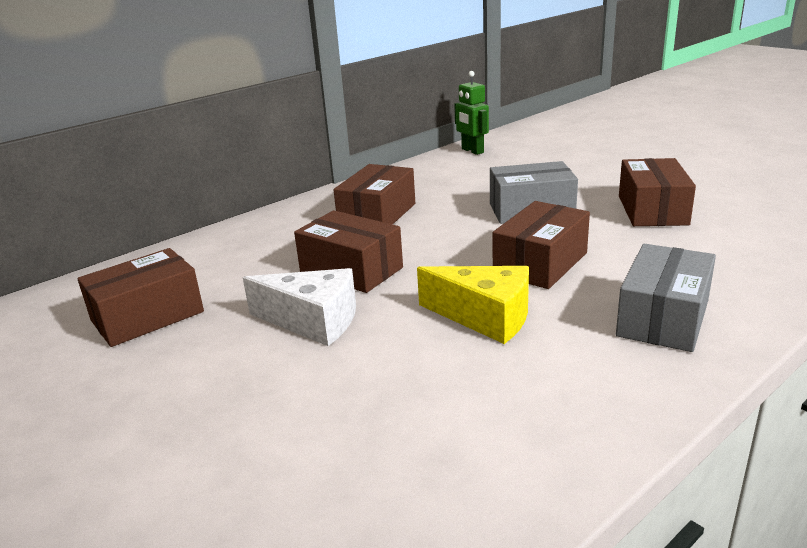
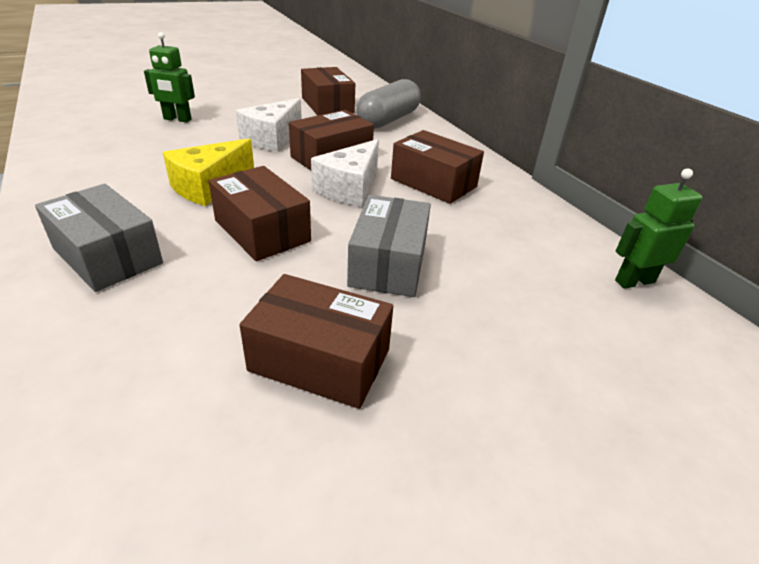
camera: 100 degrees right, 10 degrees up
(202, 262) = (388, 120): none -> grey capsule
(272, 437) = (177, 119): none -> green robot
(421, 246) = (350, 188): none -> white cheese

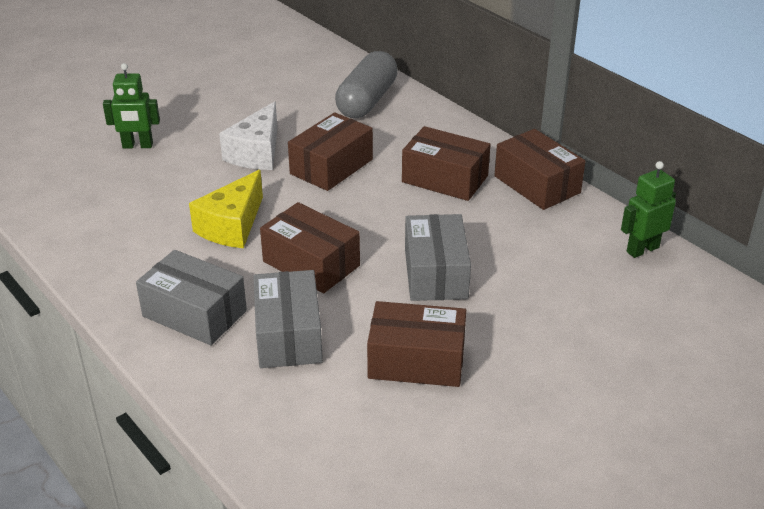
camera: 10 degrees left, 0 degrees up
(188, 298) = (288, 335): none -> grey box
(327, 105) = (289, 91): brown box -> brown box (537, 184)
(350, 188) = (367, 201): white cheese -> none

